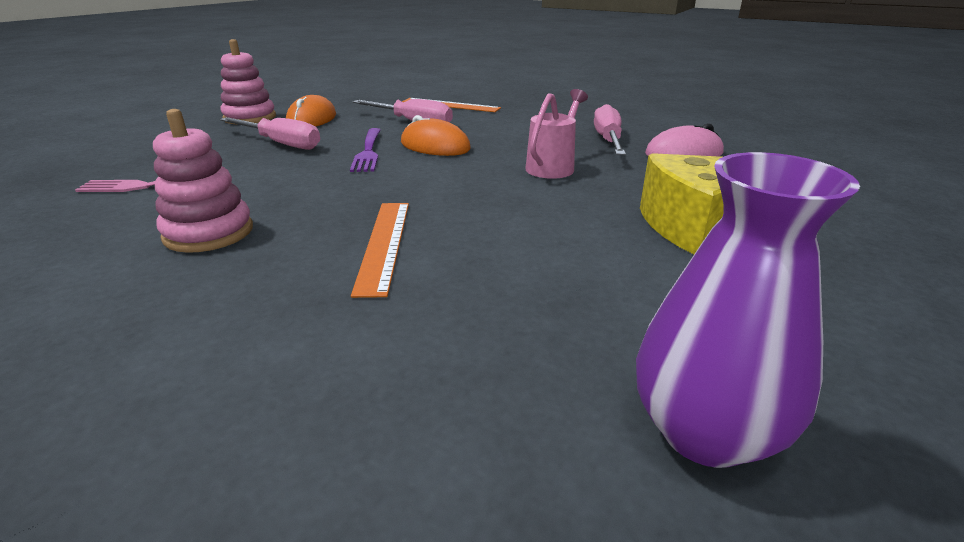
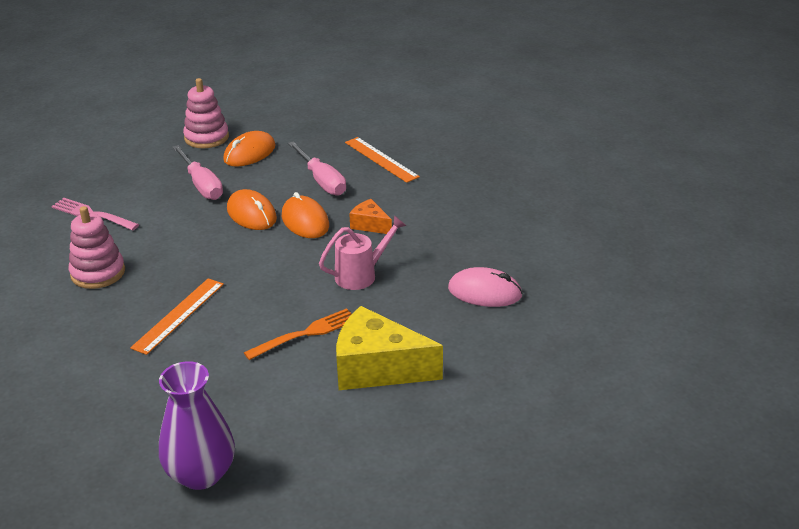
camera: 30 degrees right, 5 degrees up
(368, 151) = (251, 214): purple fork -> orange mouse
(504, 137) = (370, 225): none -> orange cheese
(572, 220) = (305, 334): none -> orange fork
(608, 140) = (448, 255): pink screwdriver -> none

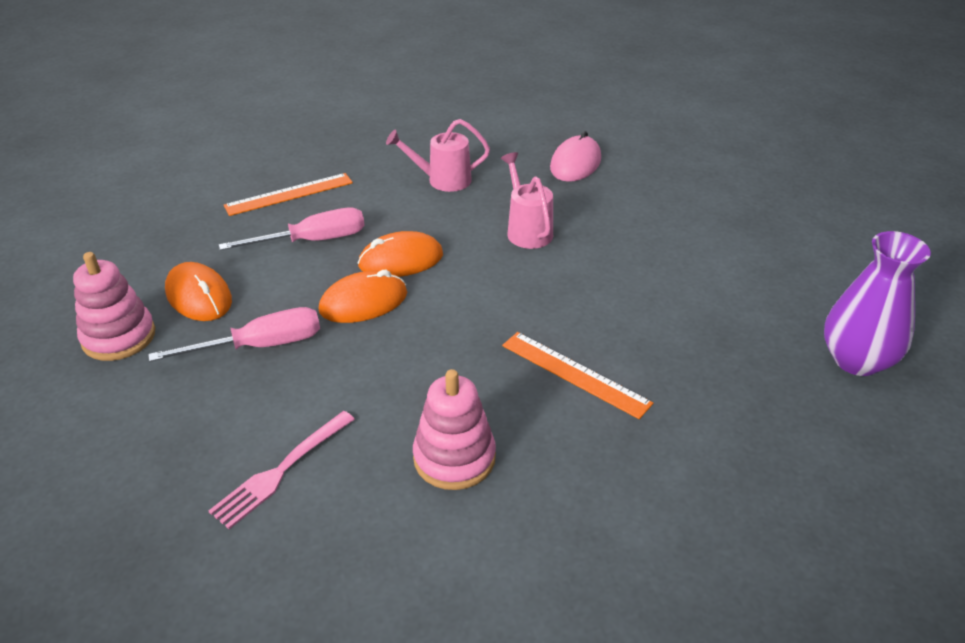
camera: 80 degrees left, 5 degrees up
(305, 334) = (627, 275): orange fork -> none
(370, 225) = (430, 215): orange cheese -> none
(377, 368) = (687, 235): yellow cheese -> none
(426, 223) = (442, 180): none -> pink watering can

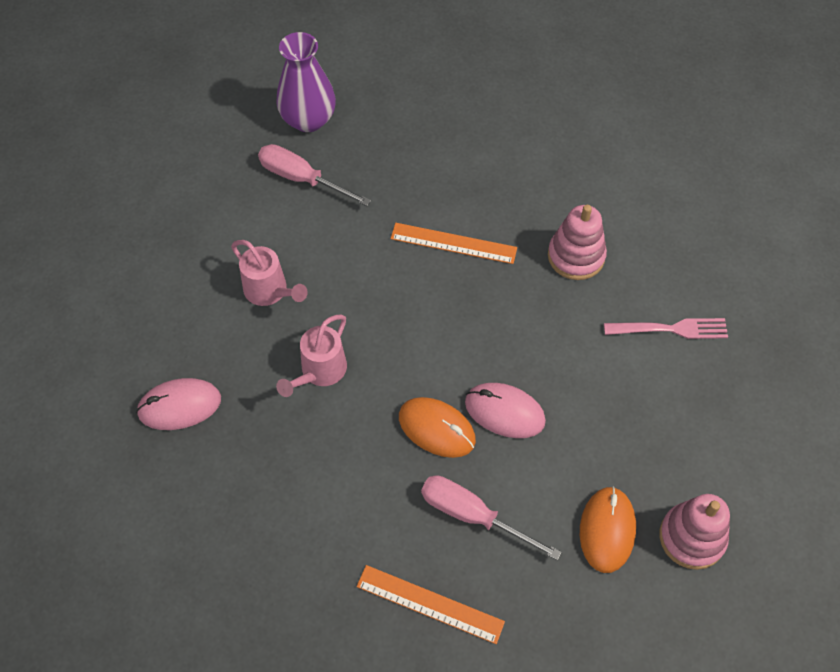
camera: 130 degrees left, 20 degrees up
(260, 346) = (605, 436): pink screwdriver -> pink screwdriver (302, 179)
(363, 302) = (504, 412): orange mouse -> pink mouse
(442, 180) = (297, 492): pink watering can -> pink watering can (270, 292)
(574, 374) = (453, 243): orange ruler -> orange ruler turned 75 degrees counterclockwise

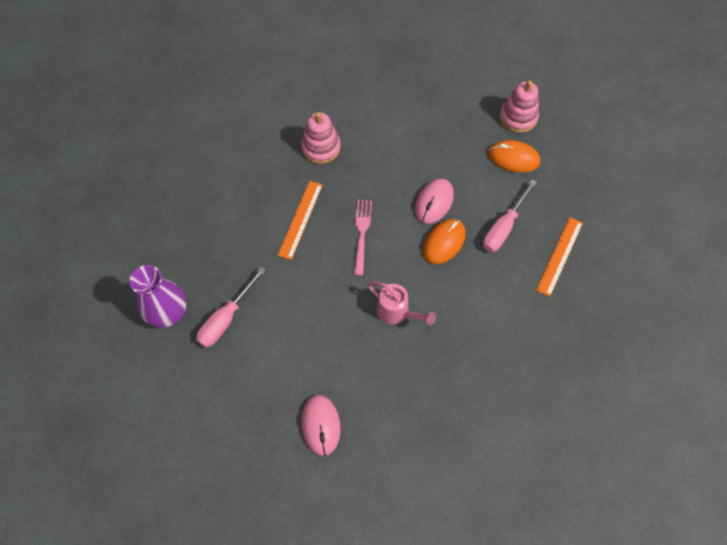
camera: 85 degrees left, 5 degrees up
(179, 406) = (417, 408): pink mouse -> pink mouse (320, 425)
(270, 292) = (327, 344): pink watering can -> none
(670, 329) = (381, 104): pink fork -> pink fork (362, 234)

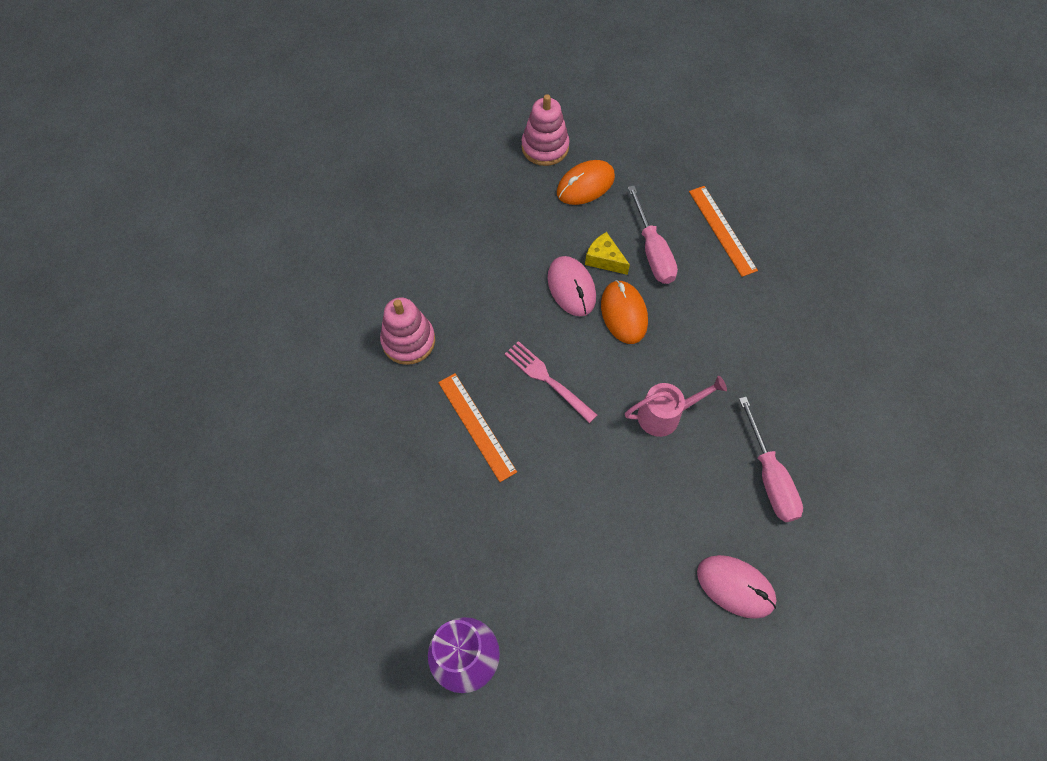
camera: 50 degrees left, 0 degrees up
(226, 318) = (530, 595): pink screwdriver -> pink screwdriver (769, 476)
(471, 205) = (604, 259): none -> yellow cheese

